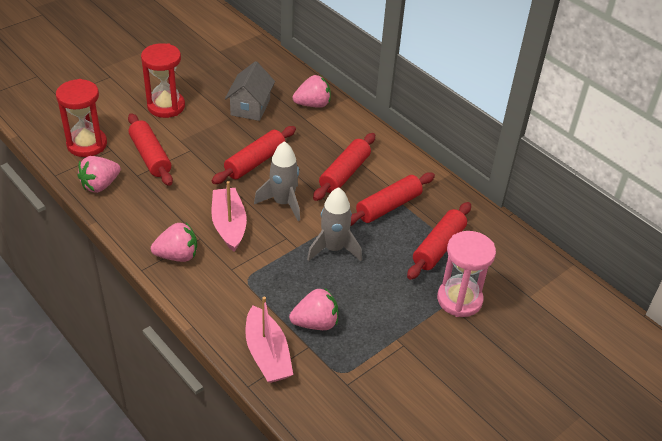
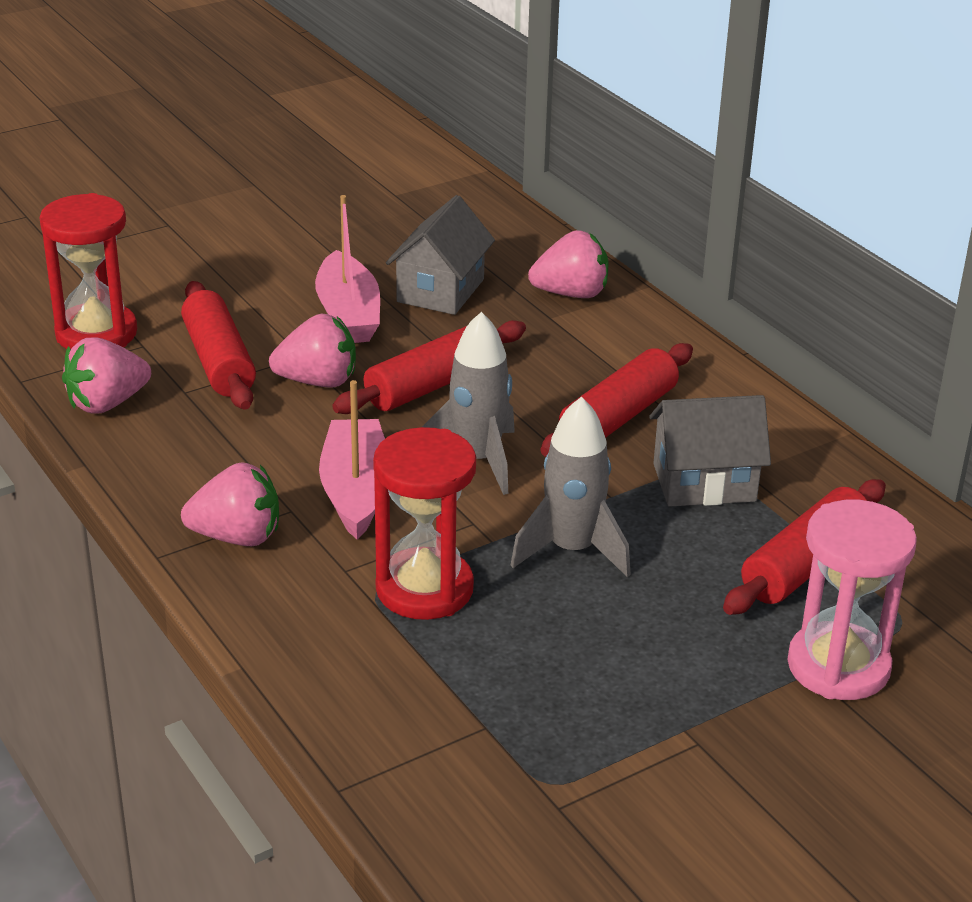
camera: 10 degrees right, 10 degrees down
(166, 106) = (269, 280): red hourglass -> red hourglass (424, 589)
(267, 354) = (392, 732): pink boat -> pink boat (348, 314)
(315, 323) = (508, 683): pink strawberry -> pink strawberry (318, 381)
(388, 206) = (704, 482): red rolling pin -> grey house

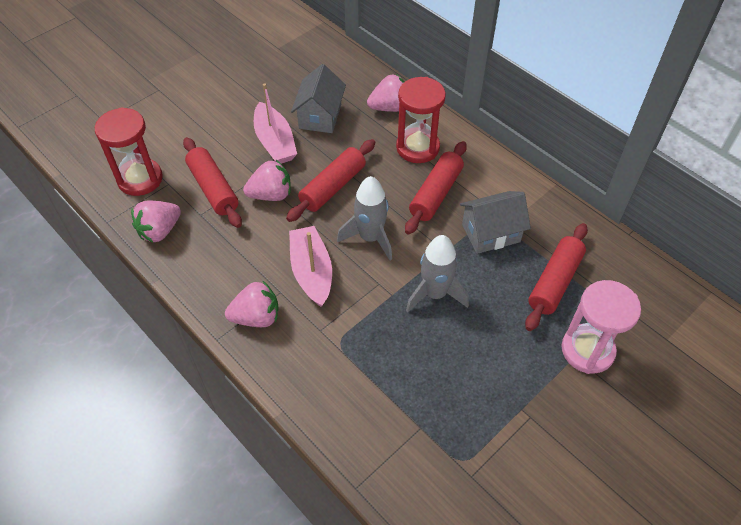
camera: 10 degrees left, 20 degrees up
(424, 589) = (365, 336): red hourglass -> red hourglass (417, 147)

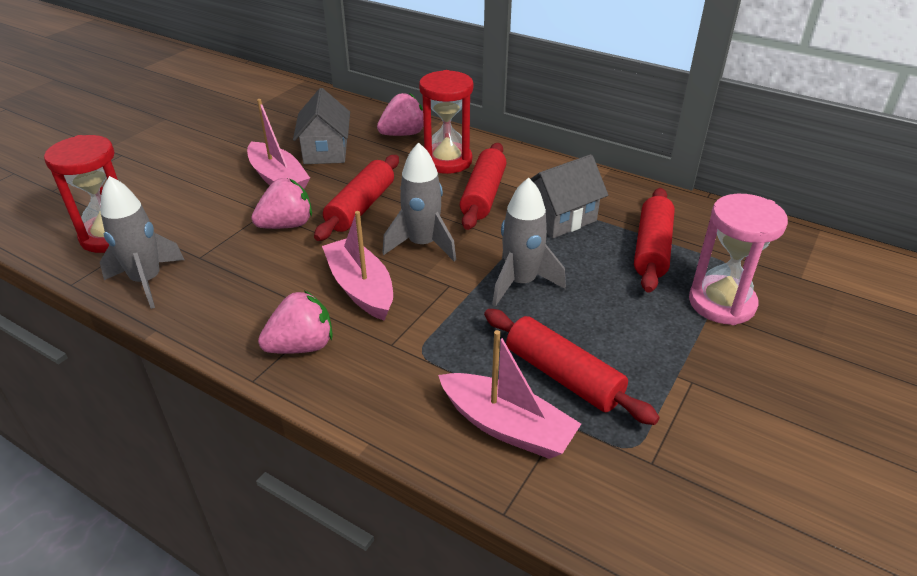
camera: 15 degrees left, 15 degrees down
(160, 231) = (147, 281): pink strawberry -> grey rocket
(213, 189) = (211, 230): red rolling pin -> red rolling pin (563, 376)
(380, 421) = (506, 426): none -> pink boat

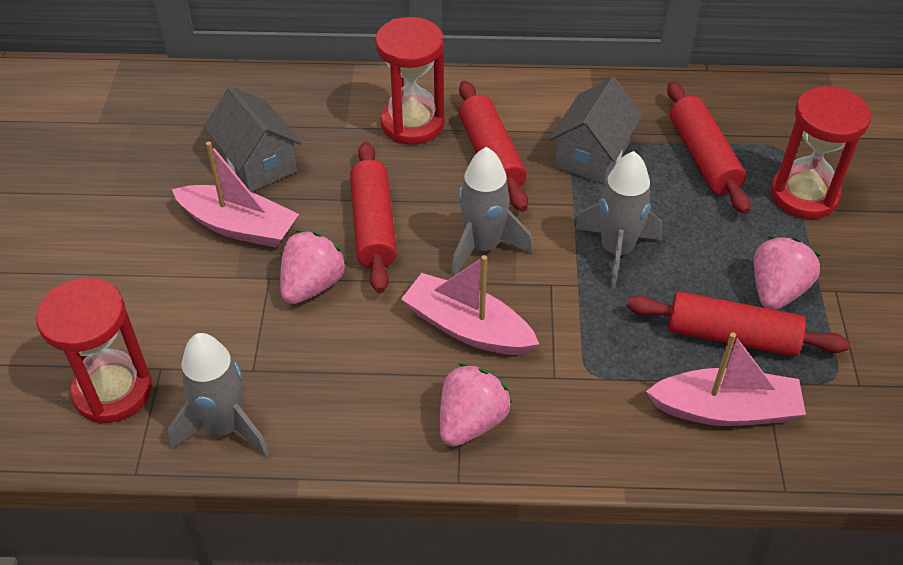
camera: 30 degrees left, 10 degrees up
(403, 134) = (327, 103): pink strawberry -> pink strawberry (776, 291)
(721, 303) = (804, 195): pink hourglass -> red hourglass

